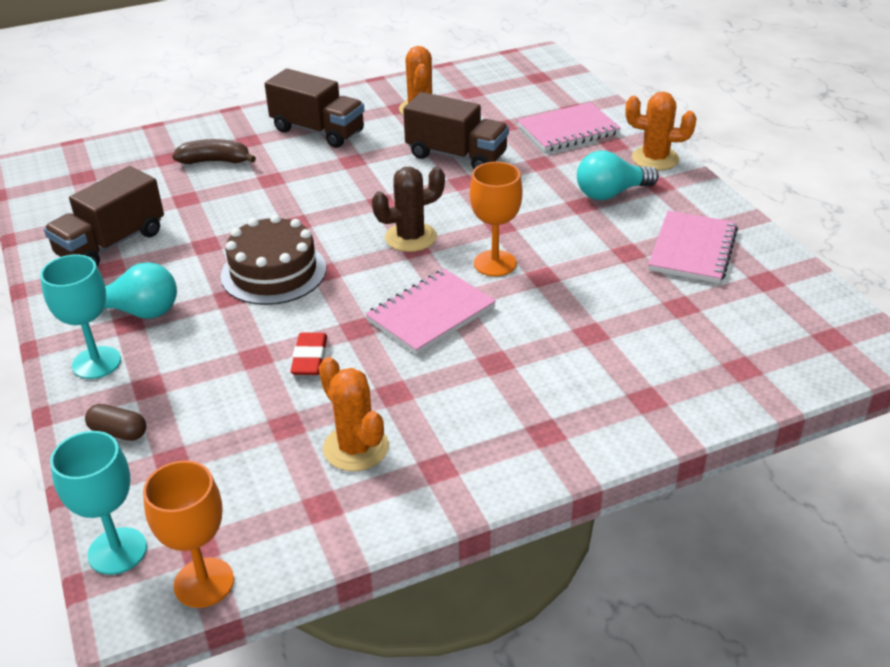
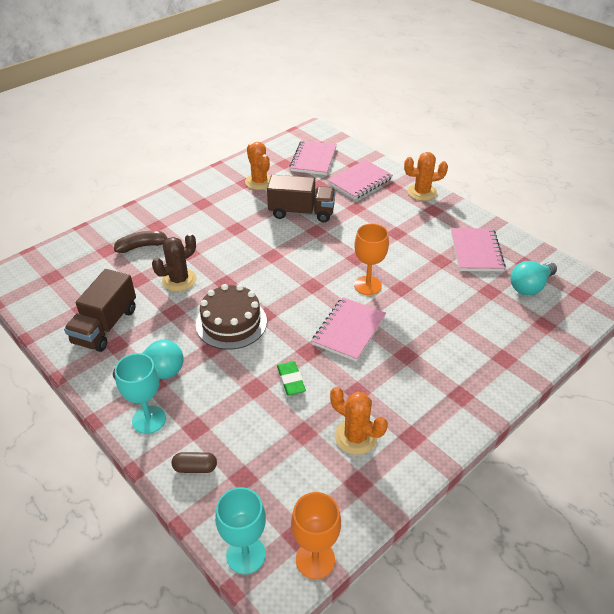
camera: 20 degrees left, 5 degrees up
(310, 358) = (291, 380): red eraser -> green eraser
(318, 131) = (200, 210): brown truck -> none
(410, 237) = (306, 278): brown cactus -> brown cactus (179, 280)
(516, 93) = (313, 159): none -> pink notebook
(611, 193) = (409, 221): turquoise light bulb -> turquoise light bulb (530, 286)

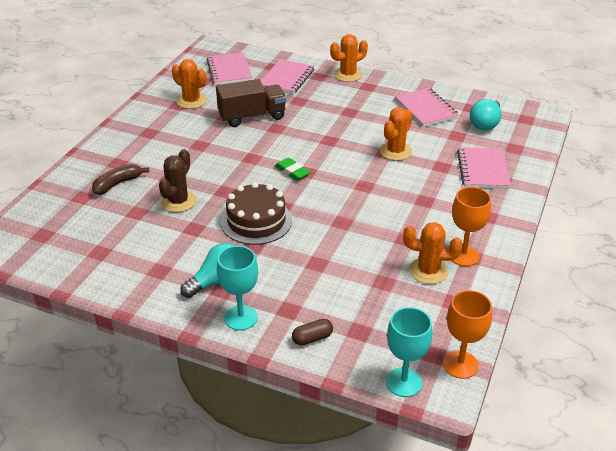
camera: 25 degrees left, 5 degrees down
(105, 326) = (135, 259): brown truck -> none
(291, 380) = (344, 248): green eraser -> green eraser (292, 172)
(349, 330) = (365, 197): pink notebook -> pink notebook (483, 170)
(367, 285) = (355, 158): orange goblet -> orange goblet (463, 255)
(413, 290) = (395, 151): none -> orange cactus

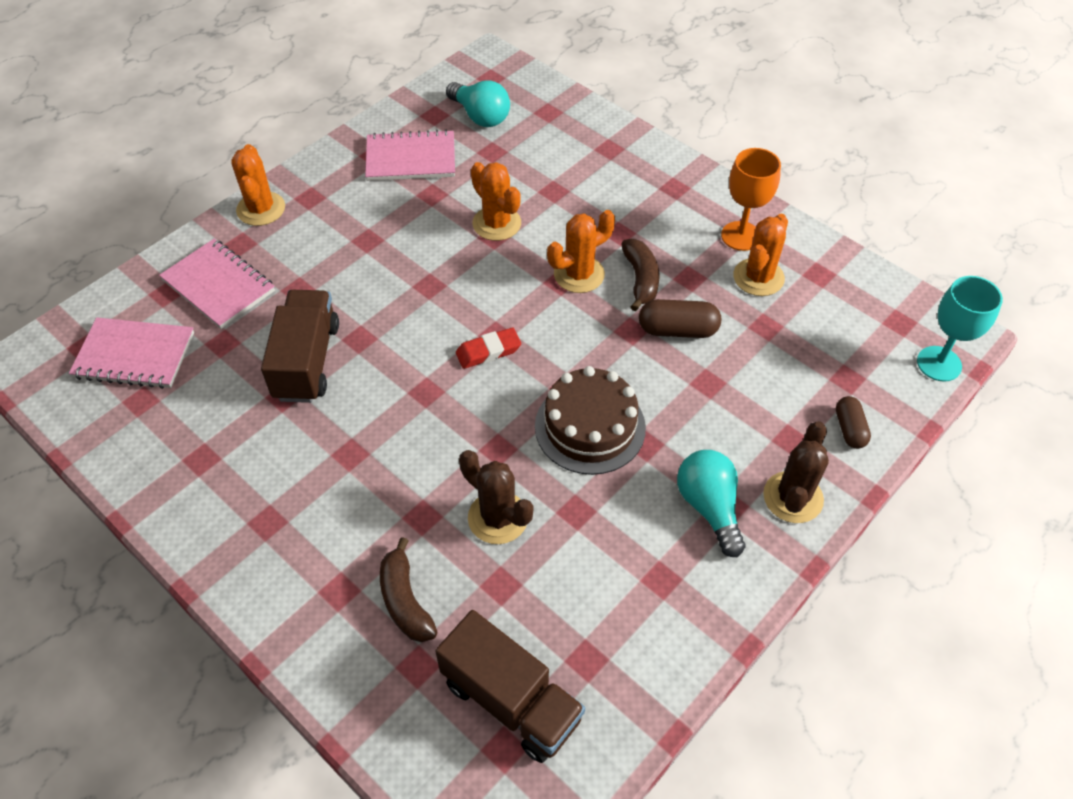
camera: 70 degrees left, 15 degrees up
(69, 231) = (511, 700): none -> brown truck
(191, 101) = (202, 435): orange cactus -> orange cactus (579, 274)
(241, 318) = (793, 497): turquoise goblet -> brown cactus
(292, 172) = (488, 351): green eraser -> red eraser
(354, 242) = (677, 330): none -> brown capsule
(388, 217) = (640, 279): none -> brown banana
(460, 364) = (920, 305): orange goblet -> none
(483, 170) = (580, 156): pink notebook -> none

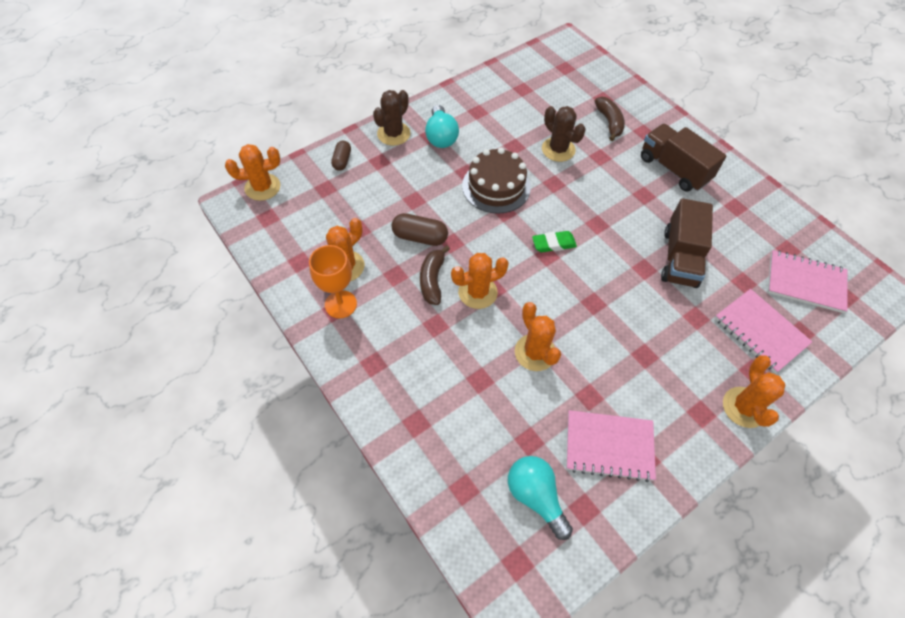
camera: 170 degrees left, 5 degrees up
(488, 351) = (553, 244): red eraser -> green eraser
(511, 700) = (560, 81): brown truck -> brown truck (674, 169)
(939, 364) = (262, 187): turquoise goblet -> orange cactus

